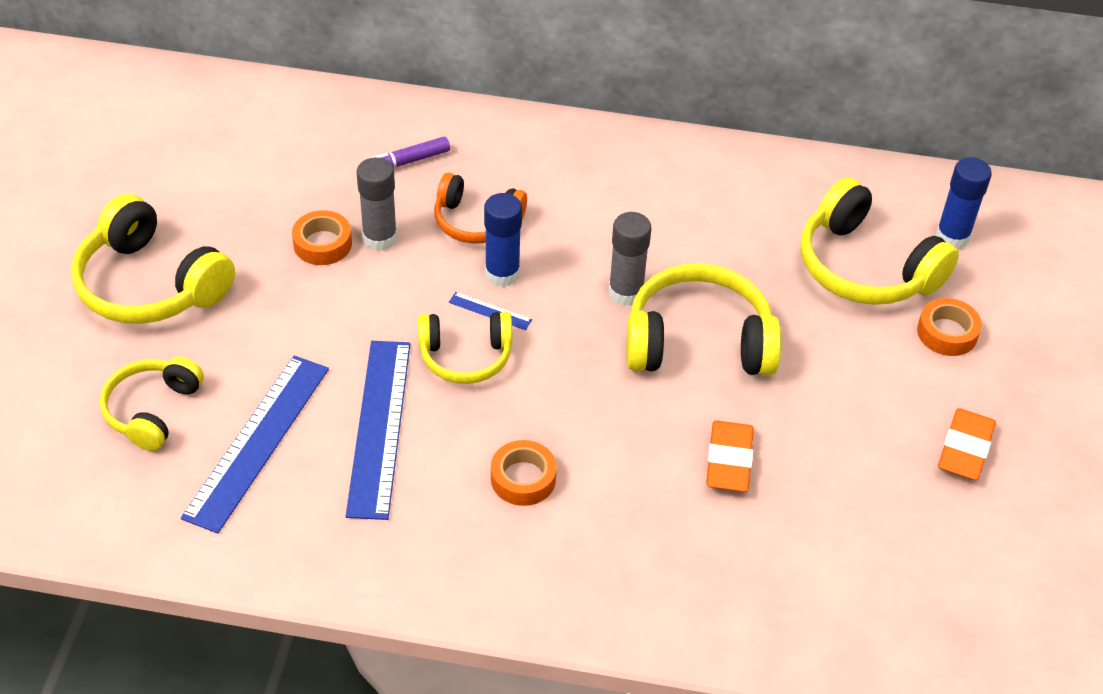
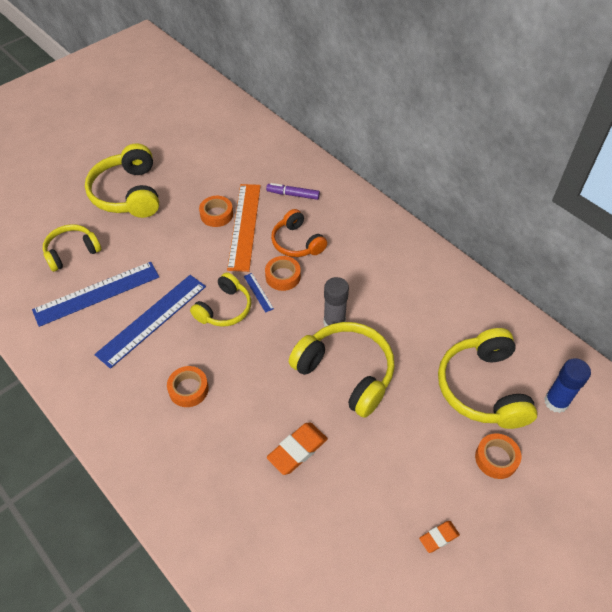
camera: 40 degrees right, 5 degrees up
(380, 238) = (244, 226): grey glue stick -> orange ruler
(465, 356) = (224, 308): yellow headphones -> yellow headphones turned 90 degrees counterclockwise
(502, 274) = (283, 276): blue glue stick -> orange tape
(965, 449) = (439, 537): orange eraser -> orange eraser, size x0.60

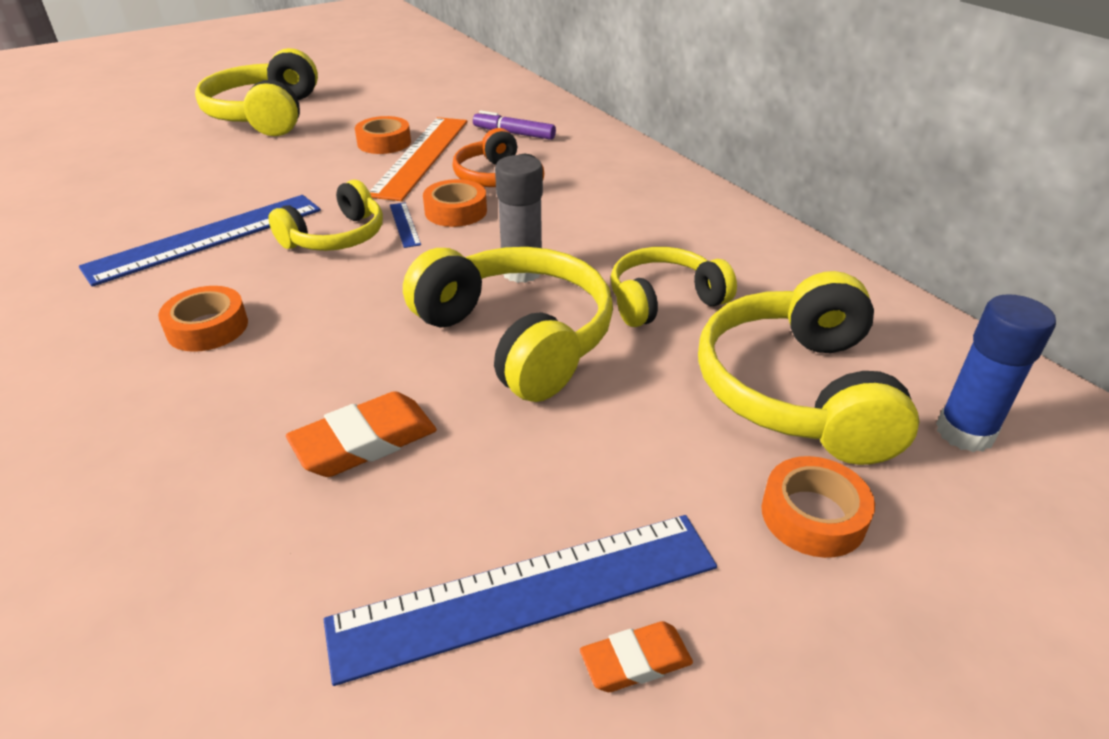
camera: 10 degrees right, 15 degrees down
(72, 252) = (139, 159): yellow headphones -> yellow headphones (664, 300)
(97, 293) = (141, 202): blue ruler -> blue ruler (526, 593)

